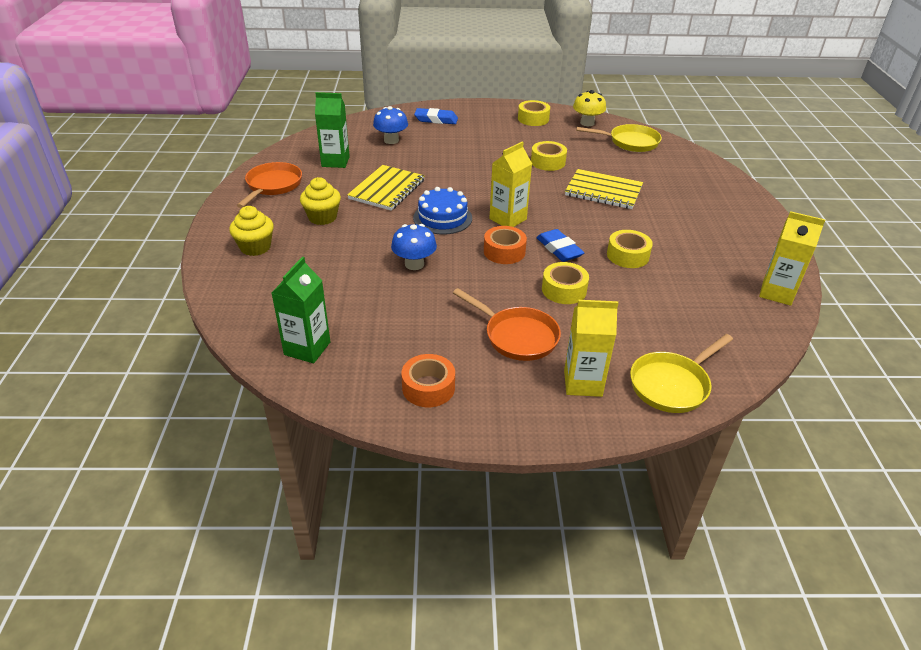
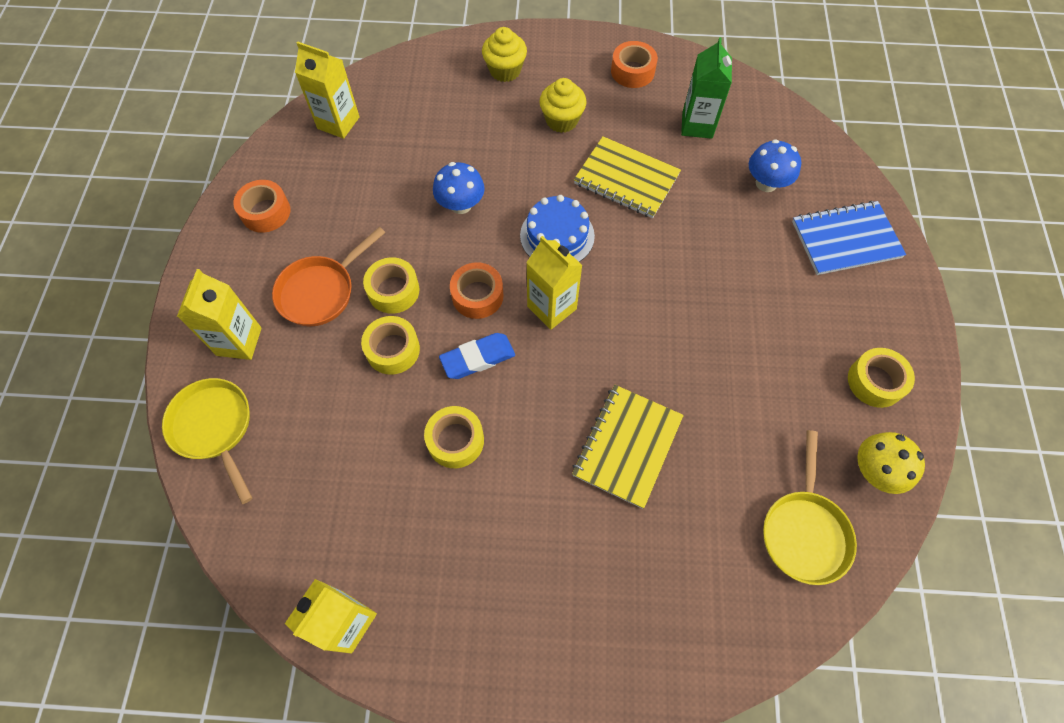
camera: 95 degrees right, 25 degrees up
(272, 186) = (632, 71): orange pan -> orange tape
(307, 348) = (338, 123): green carton -> yellow carton
(436, 119) = (845, 239): blue eraser -> blue notebook
(548, 162) = (717, 381): yellow tape -> yellow tape (393, 290)

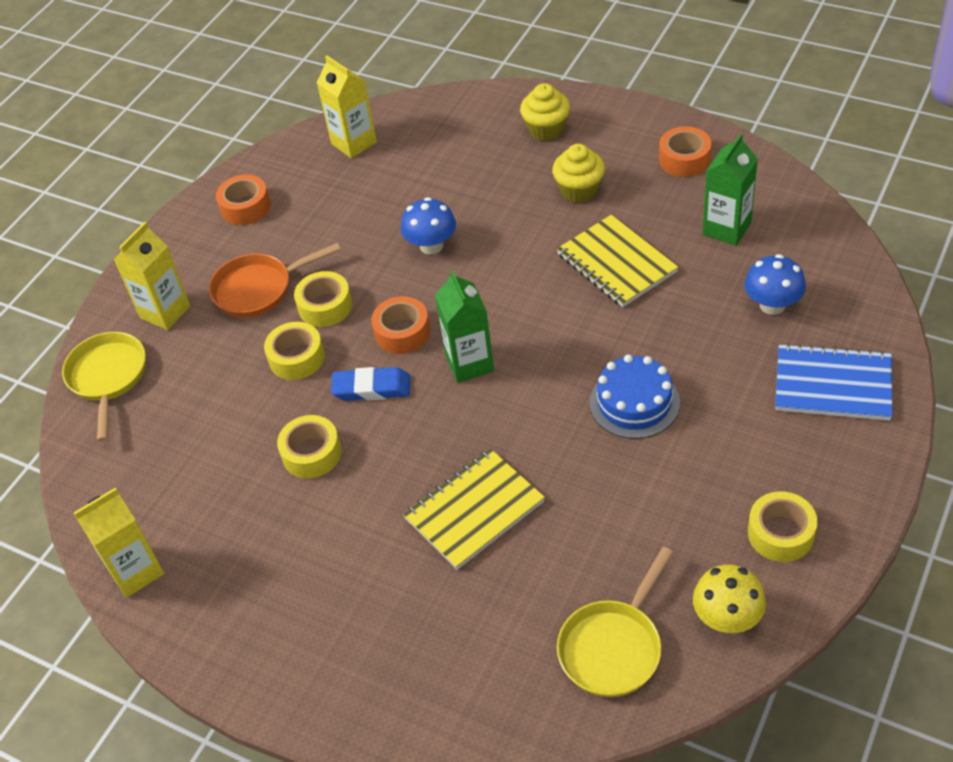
camera: 30 degrees right, 15 degrees down
(551, 308) = (469, 363): yellow carton -> green carton
(557, 235) = (512, 298): blue cake -> blue cake (634, 402)

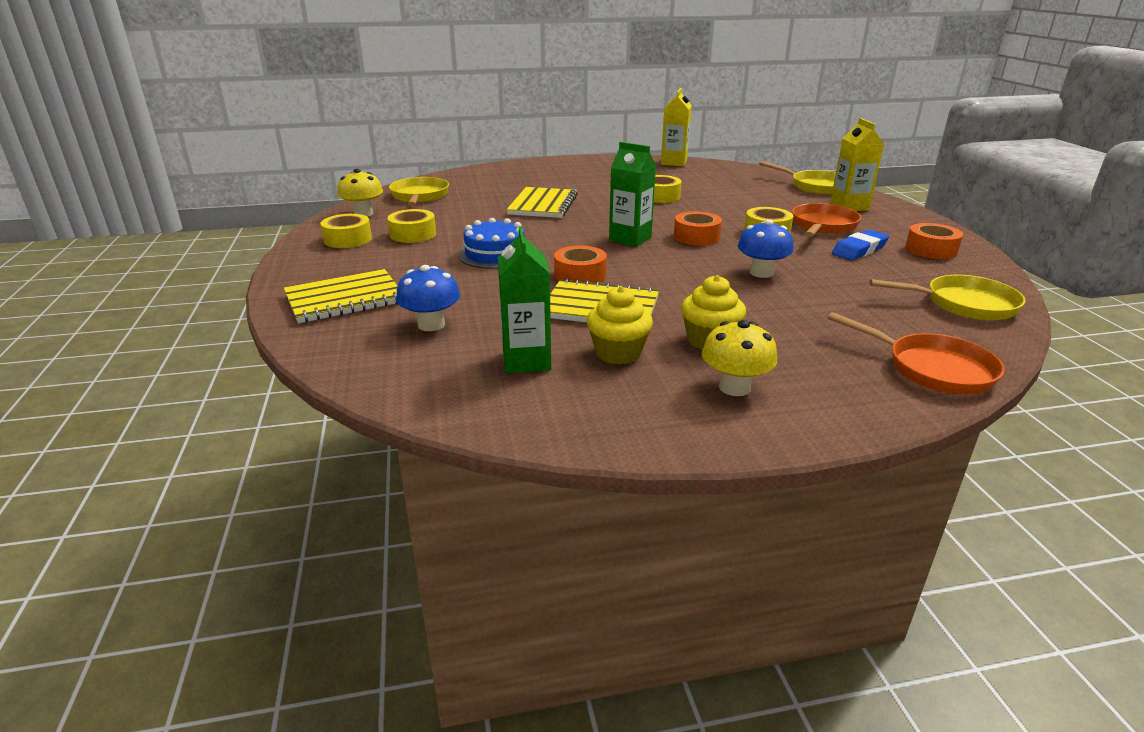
camera: 135 degrees right, 20 degrees down
(297, 358) = (737, 214): yellow tape -> yellow tape (413, 234)
(354, 143) = (964, 304): yellow carton -> yellow pan
(372, 388) = (671, 218): blue eraser -> blue eraser (859, 250)
(479, 109) = (932, 369): none -> orange pan
(546, 130) = (832, 377): yellow cupcake -> yellow cupcake (618, 353)
(615, 148) = (734, 387): none -> yellow mushroom
(684, 159) = (644, 404): orange tape -> orange tape (580, 275)
(832, 385) = (345, 299): blue notebook -> yellow notebook

